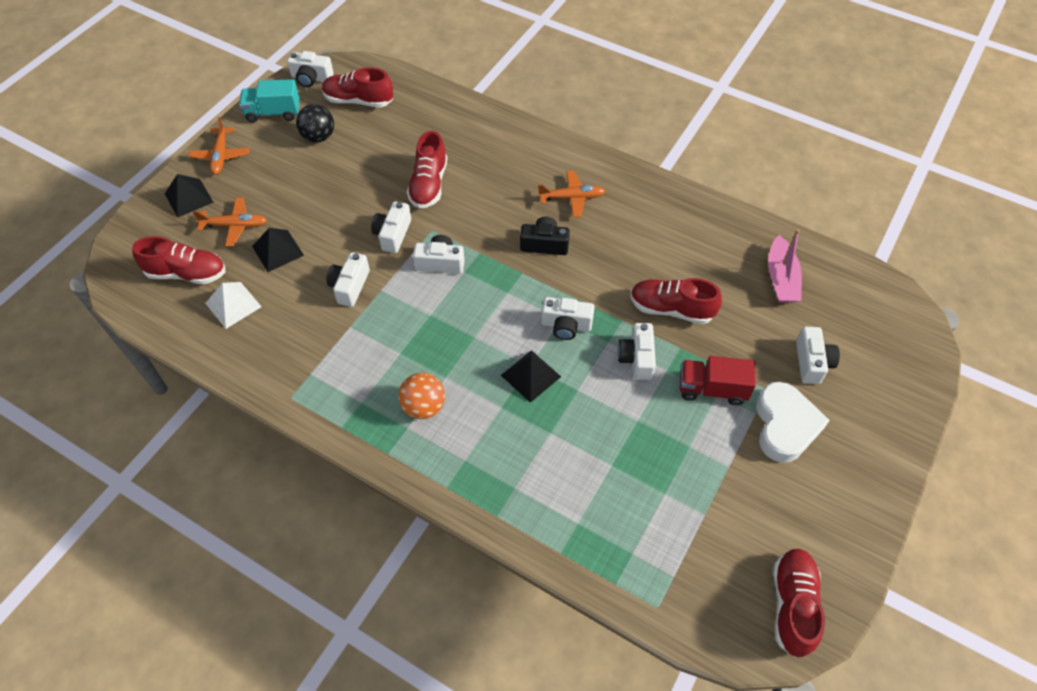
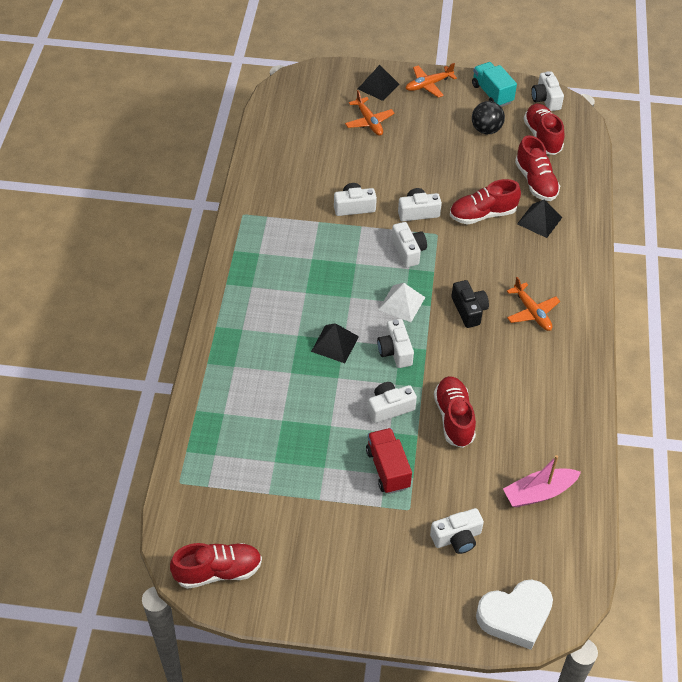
camera: 65 degrees right, 5 degrees down
(187, 273) = (312, 116): red shoe -> red shoe (535, 182)
(233, 304) = (300, 151): white pyramid -> white pyramid (402, 303)
(277, 250) = (361, 154): black pyramid -> black pyramid (539, 220)
(424, 407) = (274, 289): orange ball -> none
(785, 426) = (379, 531): white heart -> white heart (515, 616)

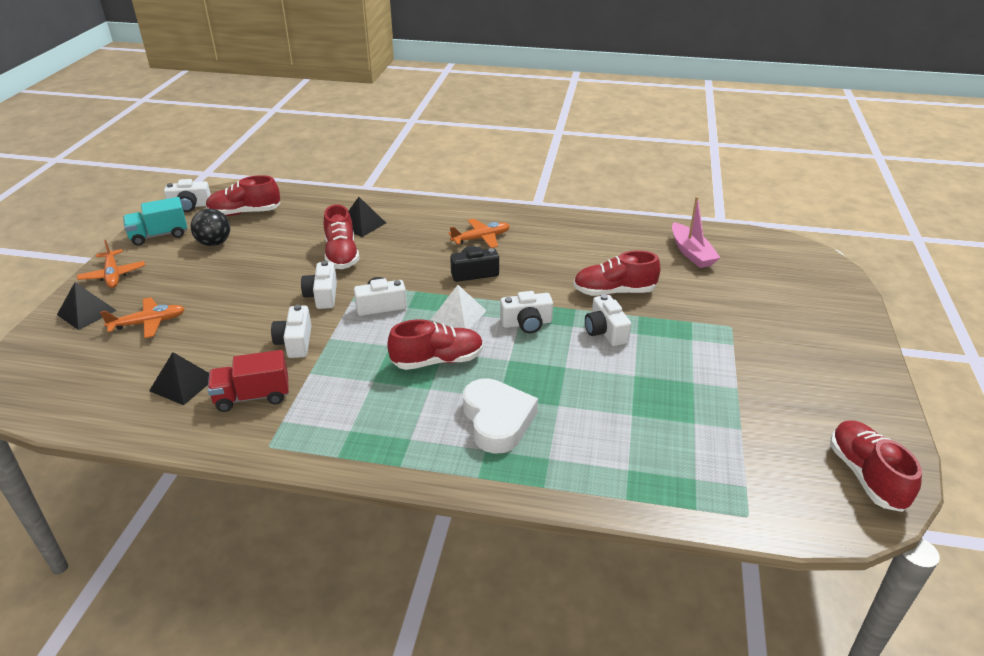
camera: 85 degrees left, 15 degrees down
(335, 344) = (514, 367): black pyramid -> black pyramid (183, 384)
(387, 469) = (685, 337): red truck -> red truck (252, 396)
(457, 538) = (754, 300): white camera -> none
(515, 616) = (824, 275): white heart -> white heart (497, 420)
(535, 182) = (307, 222): red shoe -> red shoe (437, 361)

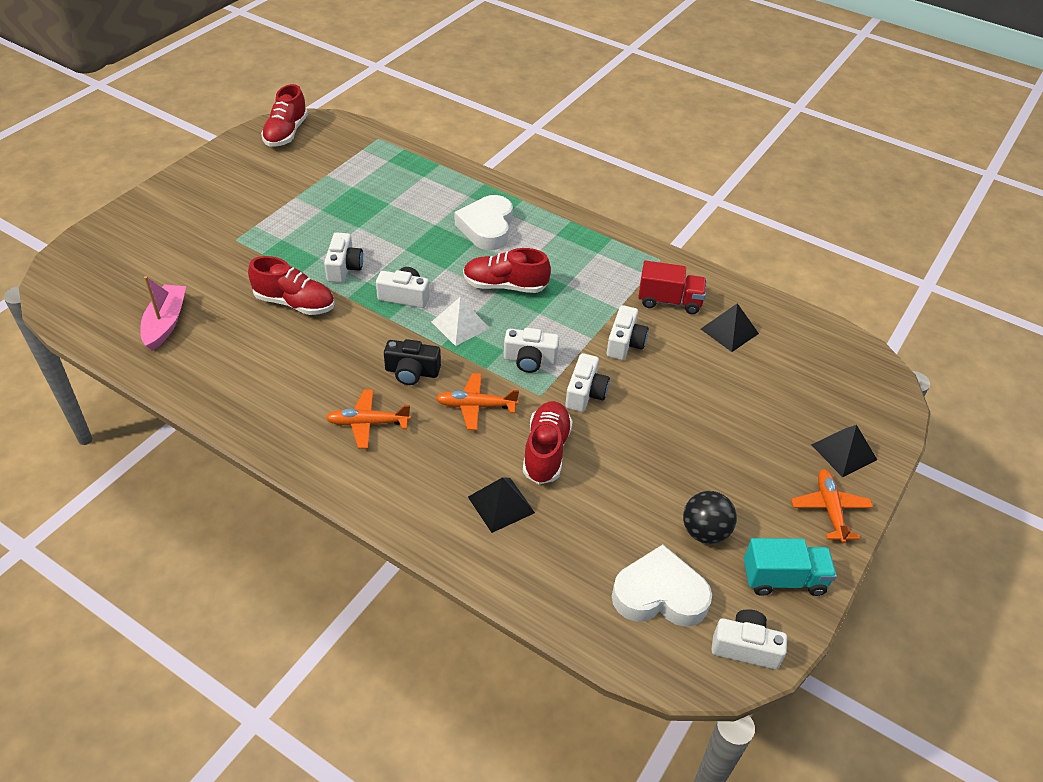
camera: 160 degrees left, 10 degrees up
(148, 323) = (772, 414): orange plane -> orange plane (476, 406)
(245, 213) = (659, 594): red shoe -> white heart

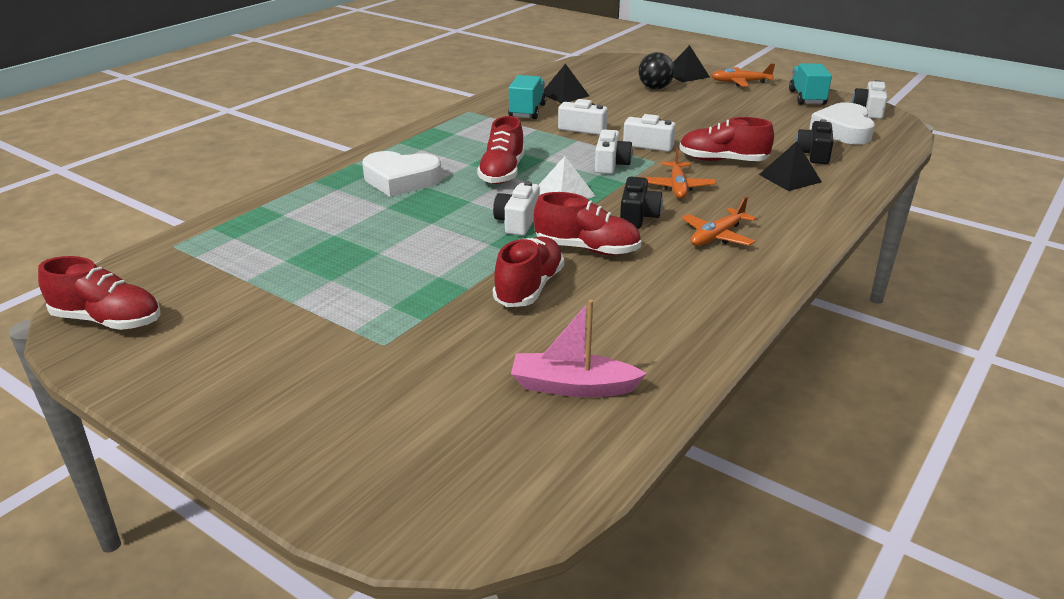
camera: 85 degrees left, 15 degrees down
(344, 267) = (461, 259): white camera -> none
(352, 336) = (587, 249): none -> red shoe
(368, 423) = (717, 236): orange plane -> orange plane turned 45 degrees clockwise
(573, 542) = (814, 154): none -> black camera
(669, 301) = (527, 111): red truck -> turquoise truck
(704, 532) = (779, 115): black ball -> black ball (655, 88)

